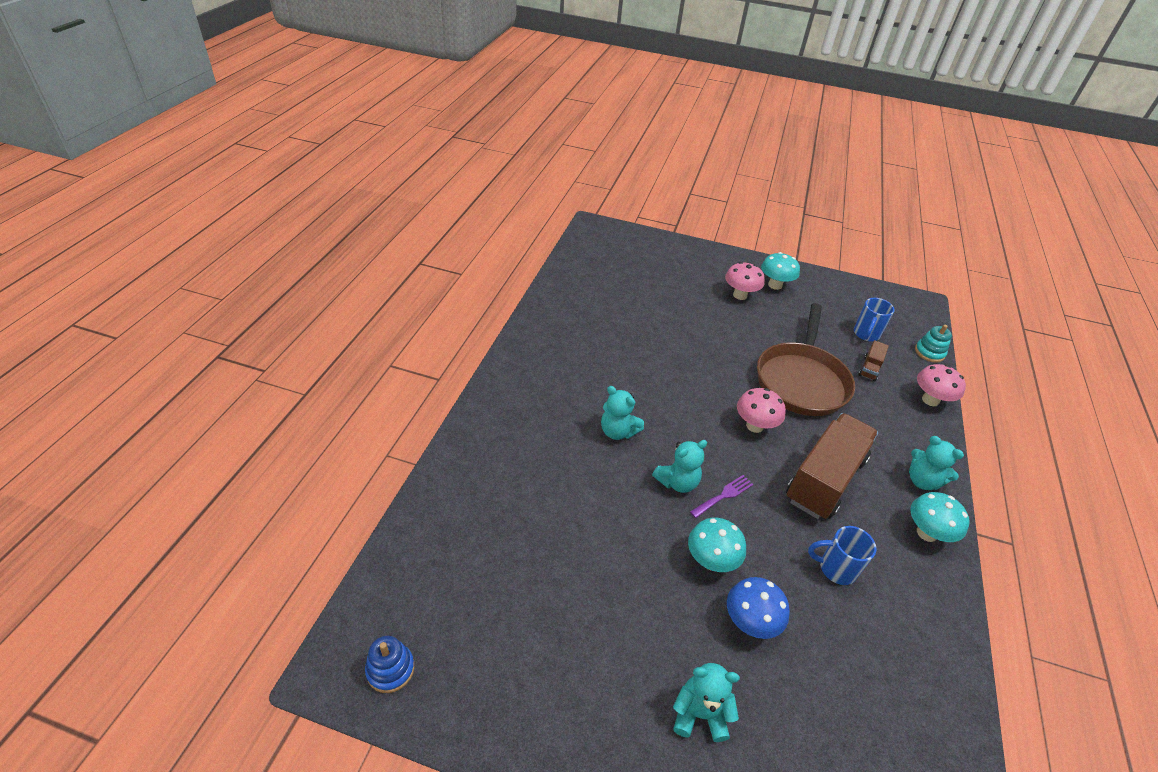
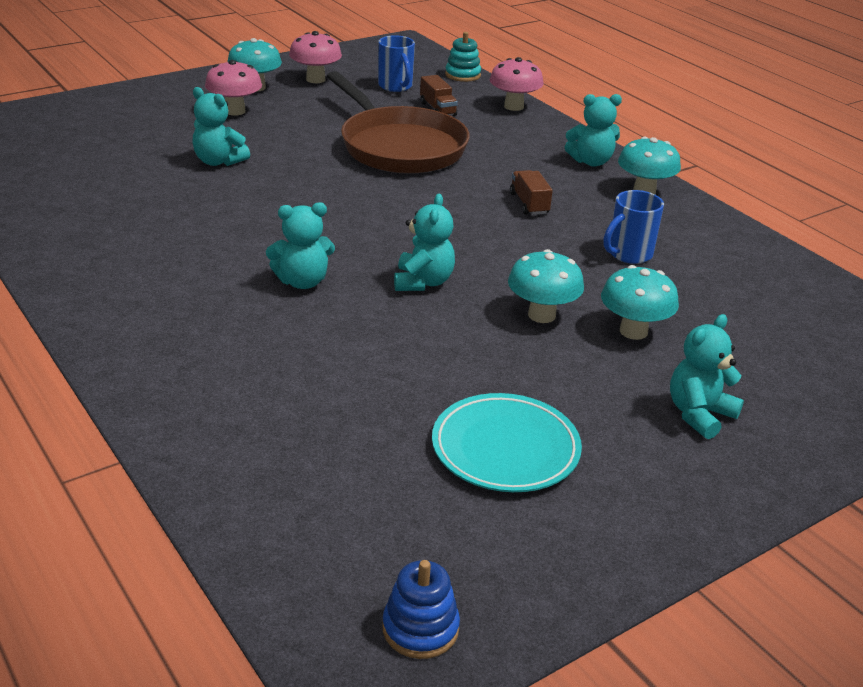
camera: 50 degrees left, 10 degrees down
(564, 620) = (505, 448): none -> turquoise plate
(684, 324) = (218, 161): none -> turquoise teddy bear
(724, 495) = (475, 265): purple fork -> none
(750, 622) = (633, 331): blue mushroom -> turquoise mushroom
(754, 426) = (416, 201): pink mushroom -> pink mushroom (315, 79)
(824, 480) = (529, 204): brown truck -> brown truck, size x0.42

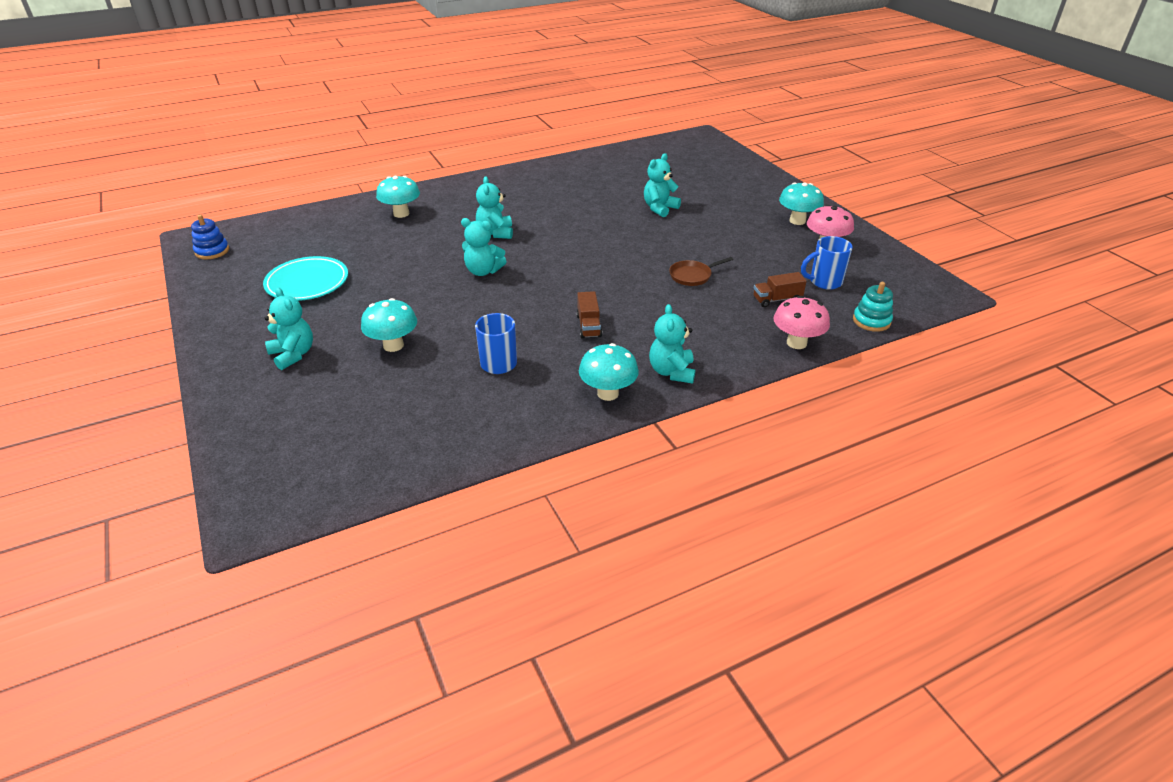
camera: 100 degrees right, 5 degrees up
(235, 111) = (747, 213): pink mushroom -> none
(399, 146) = (692, 276): brown pan -> brown pan, size x0.40
(529, 204) = (588, 326): brown truck -> brown truck turned 90 degrees clockwise
(541, 315) = (428, 311): turquoise mushroom -> turquoise mushroom (401, 214)

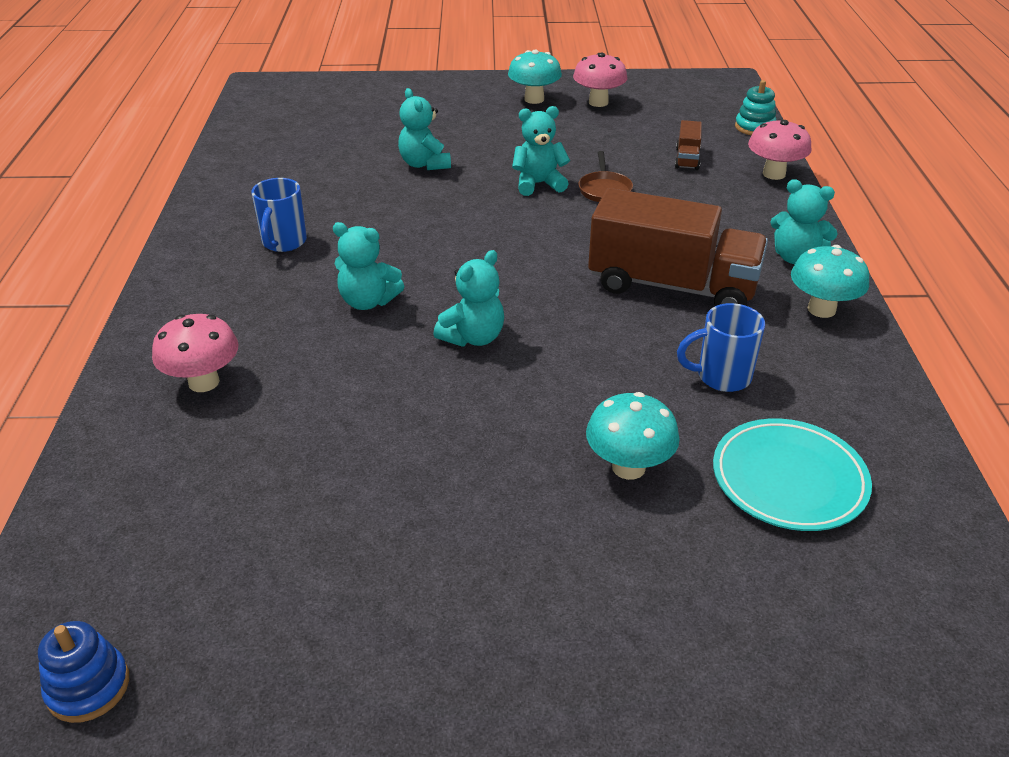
camera: 65 degrees left, 0 degrees up
(293, 354) = (595, 593): turquoise teddy bear -> turquoise teddy bear (538, 184)
(307, 283) = (357, 542): turquoise plate -> turquoise plate (789, 479)
(401, 214) = (204, 382): turquoise mushroom -> pink mushroom
(588, 326) = (672, 286): brown truck -> brown truck, size x2.38
(824, 282) = (669, 125): blue mug -> blue mug (283, 242)

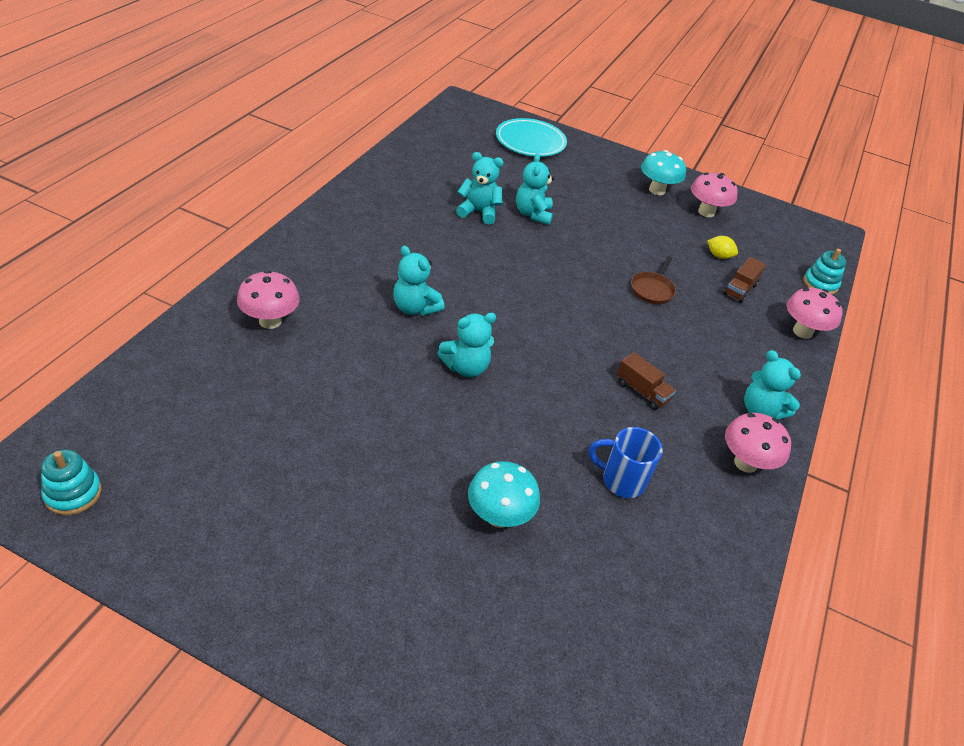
camera: 20 degrees right, 5 degrees up
(88, 687) = (73, 493): blue stacking toy -> turquoise stacking toy
(283, 242) = (391, 238): blue mug -> none
(538, 184) = (605, 264): turquoise teddy bear -> turquoise teddy bear (479, 212)
(642, 137) = (719, 256): none -> yellow lemon
(672, 286) = (642, 391): brown truck -> brown truck, size x0.42
(789, 479) = (607, 583): turquoise plate -> turquoise plate (530, 141)
(821, 309) = (745, 463): turquoise mushroom -> pink mushroom

